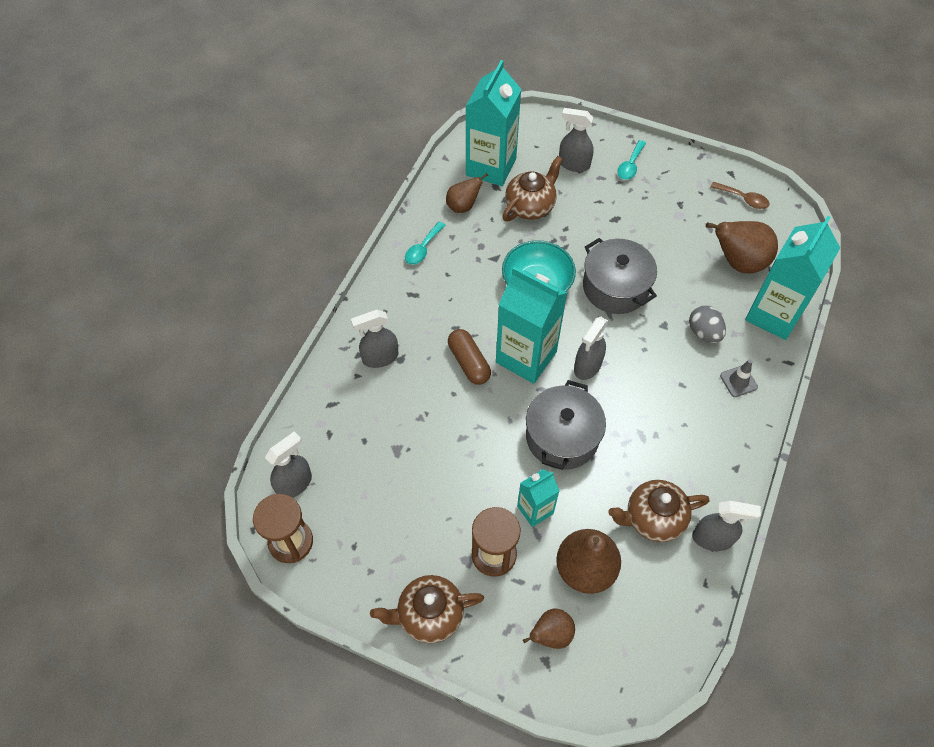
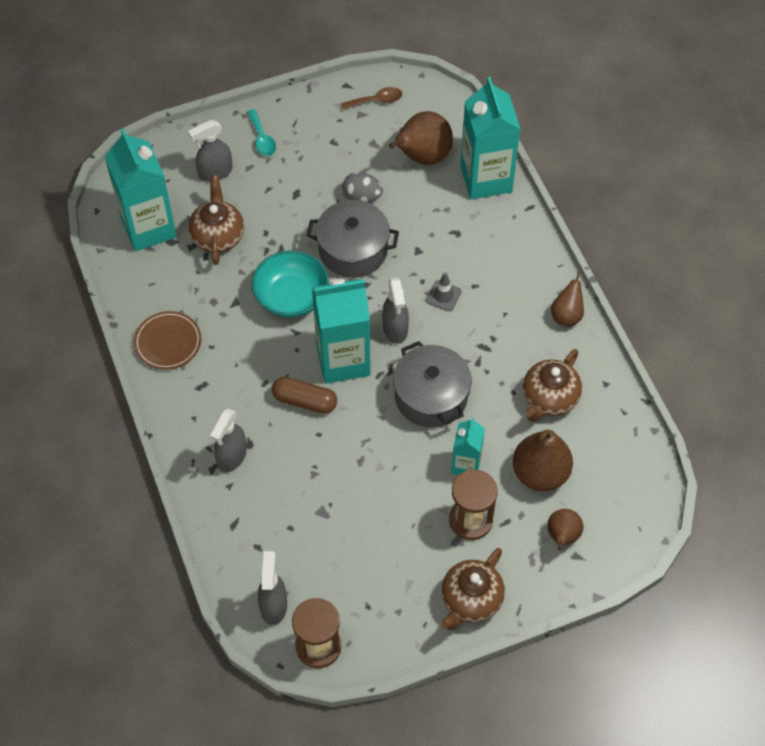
camera: 45 degrees left, 0 degrees up
(423, 248) = (168, 342): turquoise spoon -> brown plate
(463, 206) = (162, 280): brown pear -> brown pear (566, 315)
(704, 333) = (451, 233): grey egg -> grey egg (362, 197)
(712, 538) = (599, 377): grey spray bottle -> none
(738, 381) = (510, 250): grey traffic cone -> grey traffic cone (443, 296)

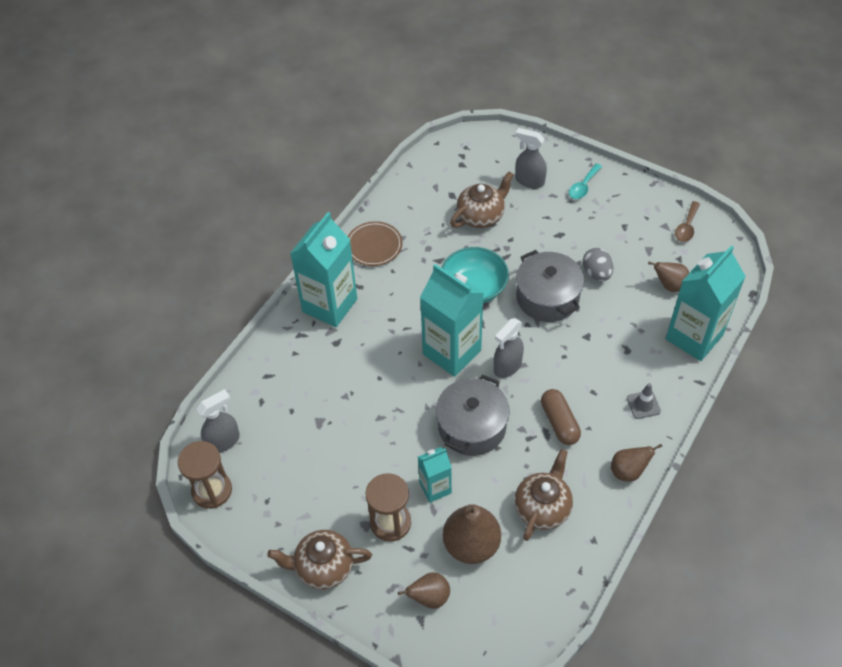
camera: 55 degrees right, 5 degrees down
(148, 228) = (450, 177): turquoise carton -> turquoise carton (330, 305)
(231, 457) = (318, 339): grey spray bottle -> none
(305, 401) = (398, 352): brown capsule -> brown capsule (559, 422)
(376, 101) = (686, 227): brown spoon -> brown spoon turned 75 degrees clockwise
(422, 157) = (669, 285): brown pear -> brown pear, size x0.59
(443, 296) = (564, 378): grey traffic cone -> grey traffic cone (643, 405)
(549, 398) = (542, 508): brown teapot -> brown teapot turned 120 degrees clockwise

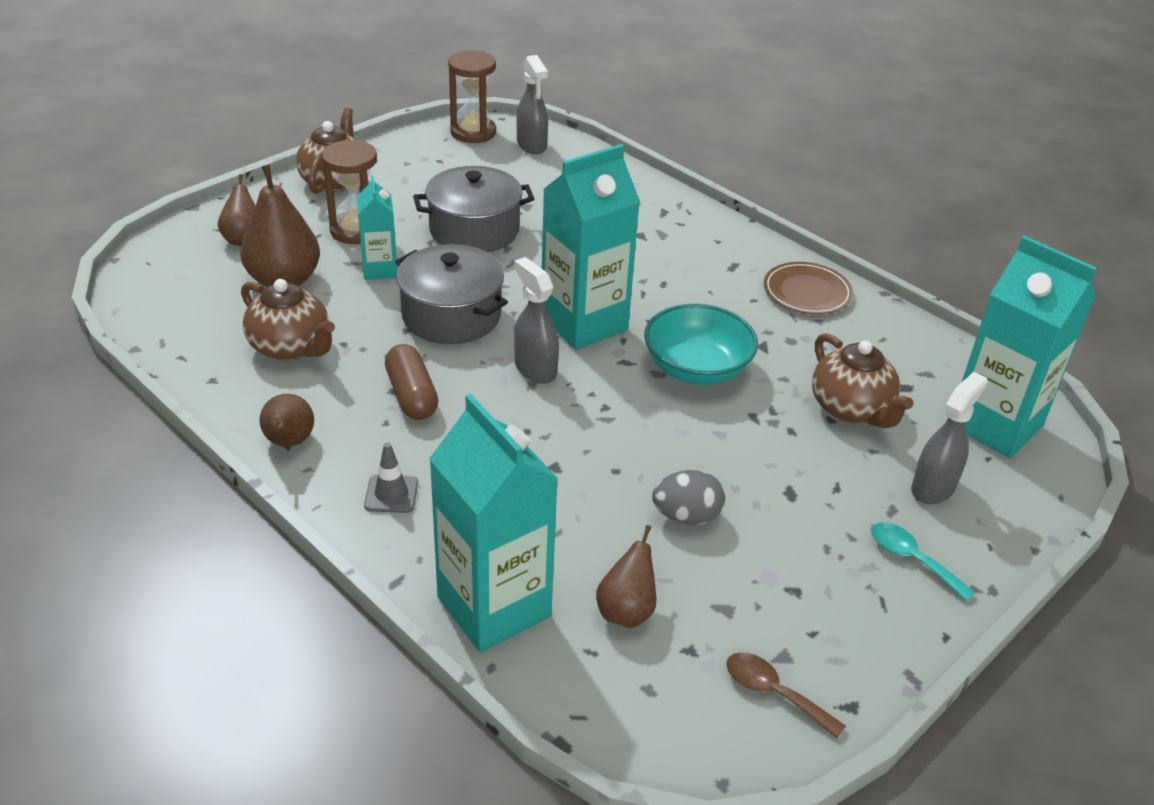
camera: 100 degrees right, 15 degrees down
(330, 305) = (705, 239): turquoise carton -> turquoise carton (995, 425)
(547, 297) = (651, 442): grey pot -> grey pot (474, 230)
(559, 422) = (412, 395): brown capsule -> brown capsule turned 75 degrees clockwise

